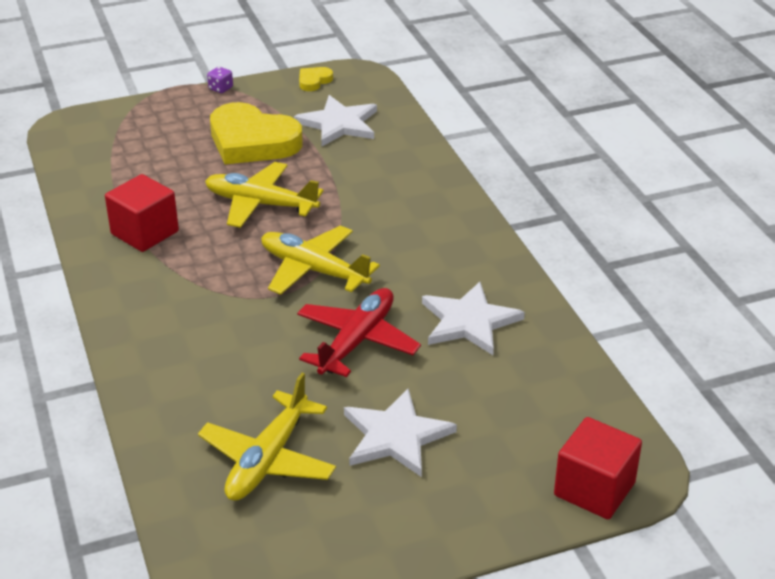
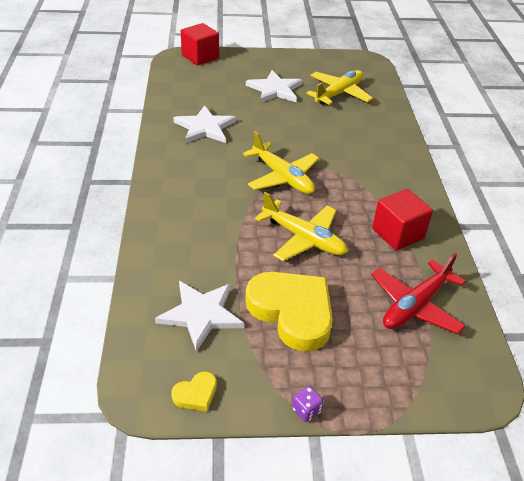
camera: 165 degrees left, 5 degrees up
(357, 341) = (274, 131): red plane -> red plane (415, 306)

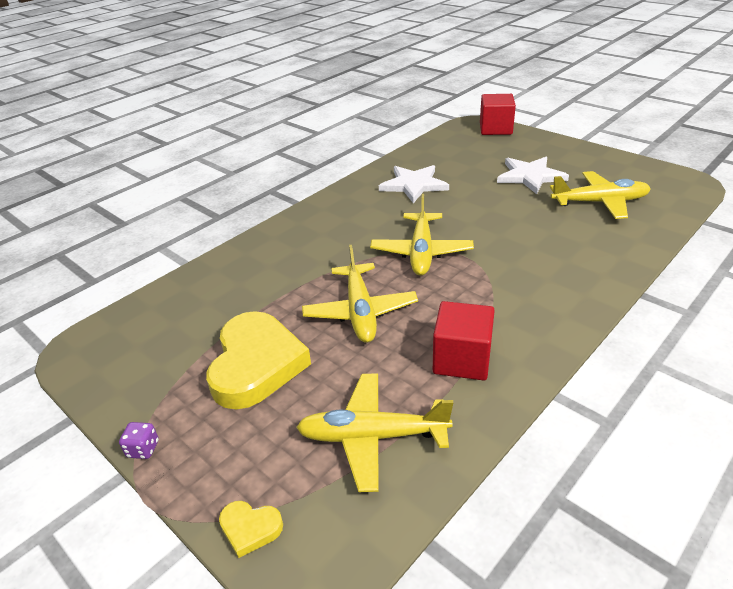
camera: 50 degrees right, 5 degrees down
(196, 394) = (102, 375): yellow heart -> yellow heart (250, 529)
(201, 314) = (193, 322): white star -> none
(415, 306) = (372, 437): red plane -> yellow plane

